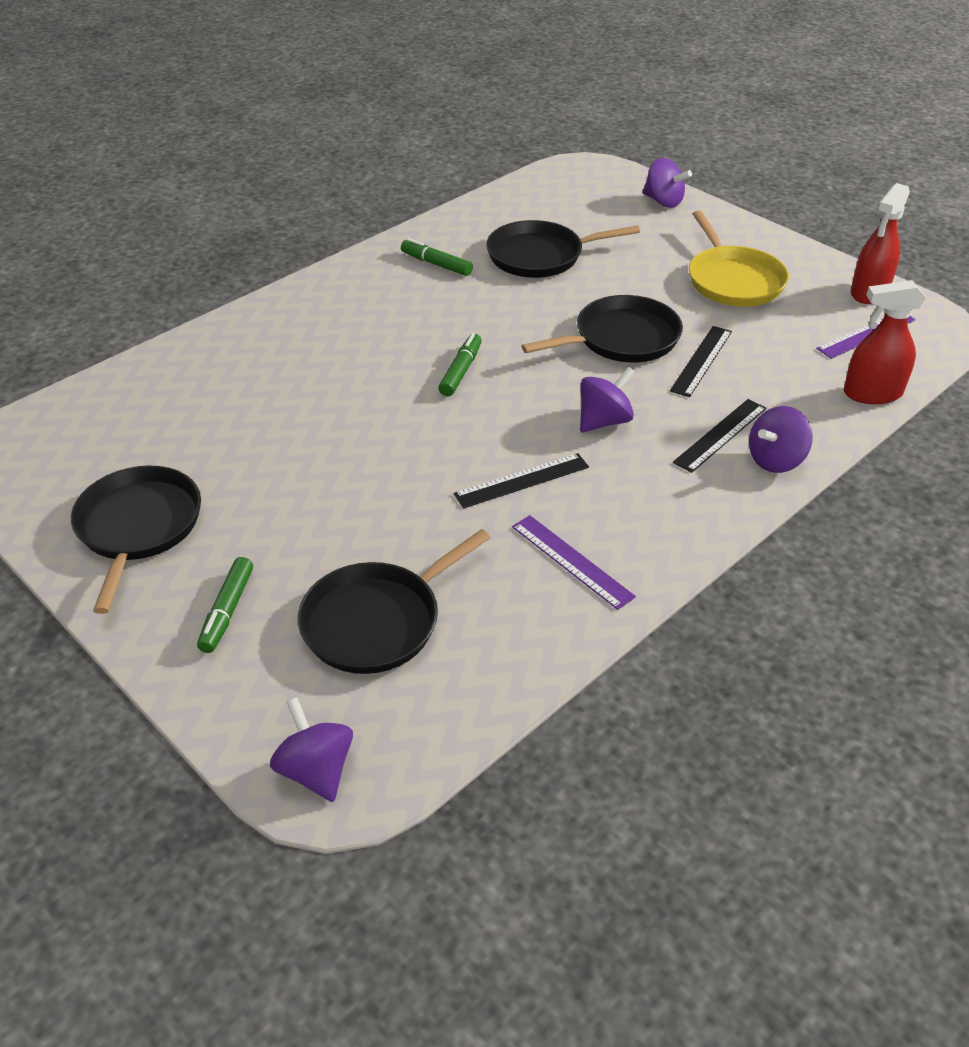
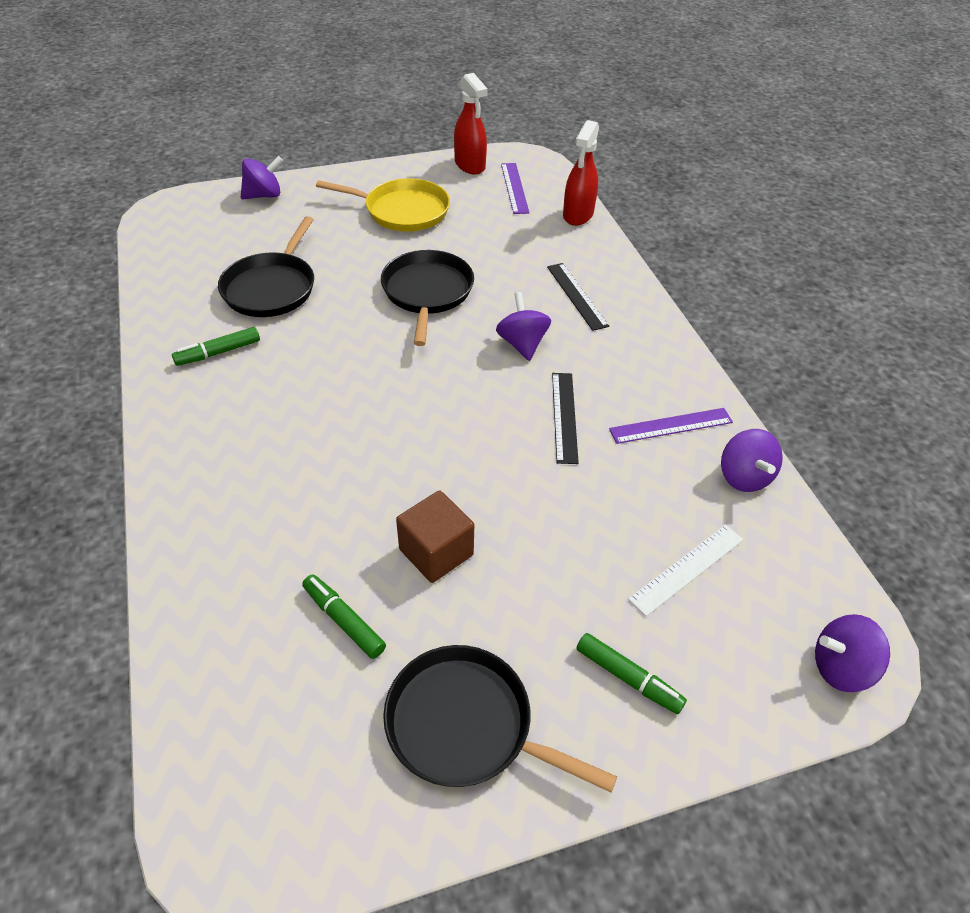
camera: 65 degrees left, 5 degrees up
(298, 455) = (436, 552): none -> brown cube
(377, 621) = (687, 569): black pan -> white ruler
(461, 371) = (396, 397): green marker -> green marker (344, 620)
(701, 361) = (486, 267): black ruler -> none
(775, 460) = (619, 284): purple spinning top -> purple spinning top (744, 477)

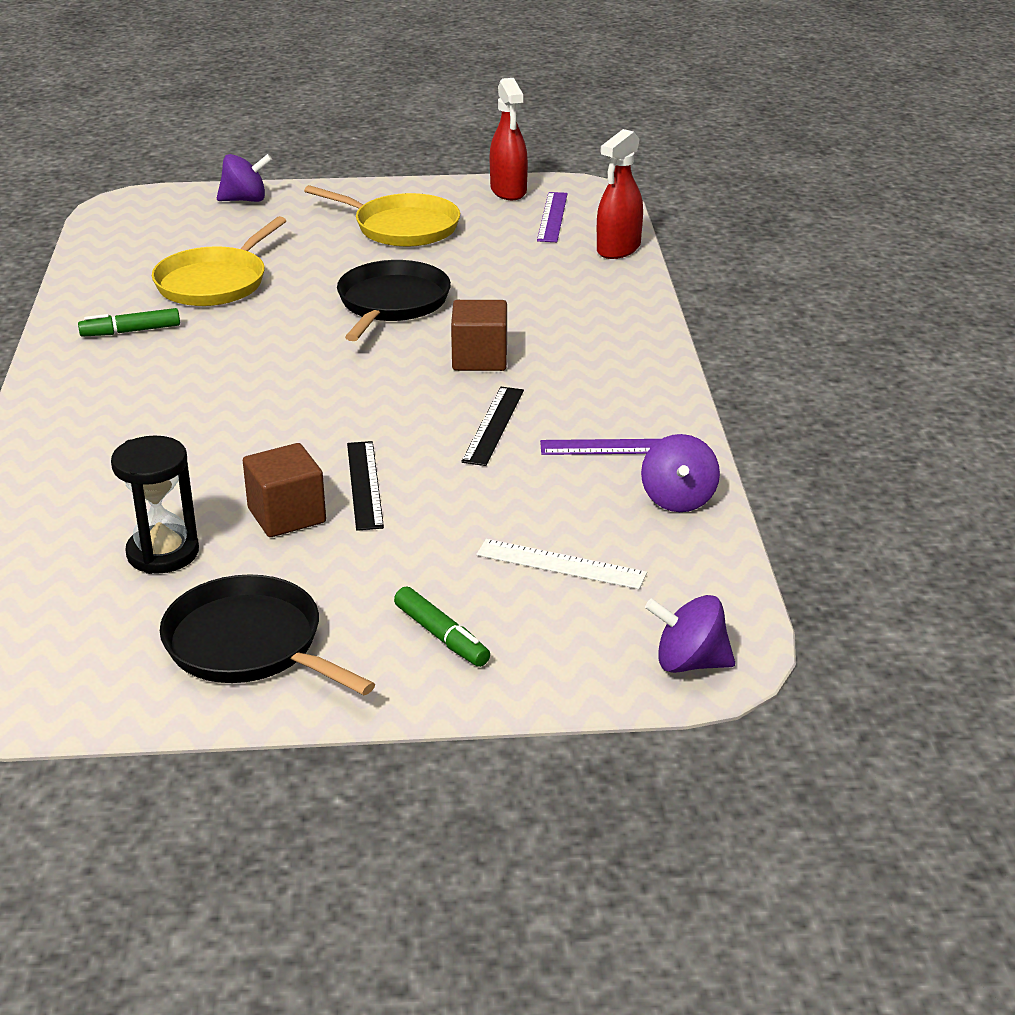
camera: 15 degrees right, 15 degrees down
(271, 288) = (214, 282): black pan -> yellow pan
(344, 620) = (163, 553): green marker -> black hourglass
(522, 344) = (479, 359): purple spinning top -> brown cube
(576, 296) = (571, 323): black ruler -> black ruler (364, 484)
(687, 569) = (561, 564): white ruler -> white ruler turned 45 degrees clockwise

